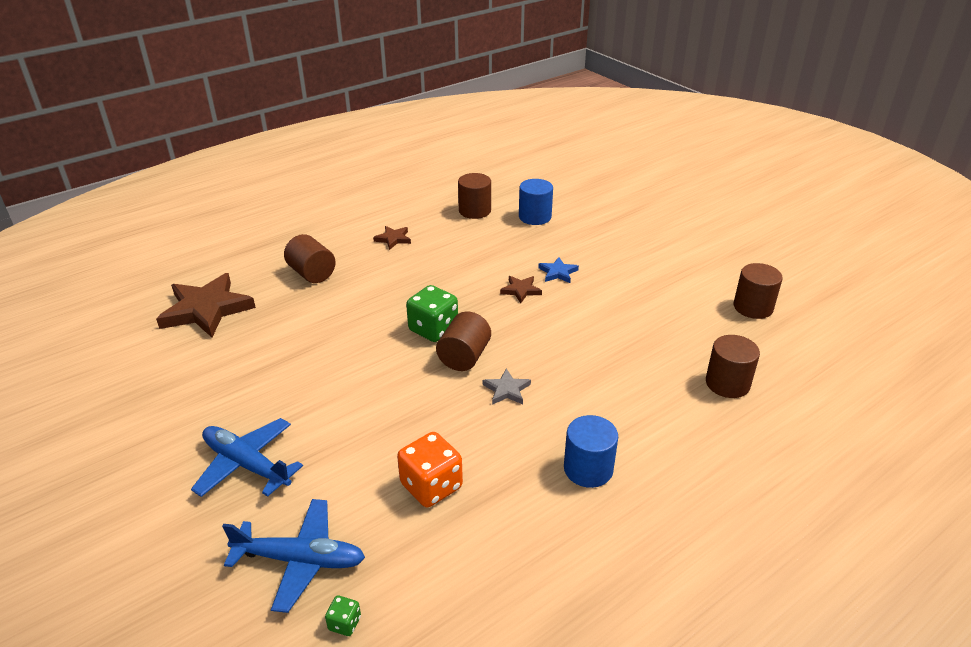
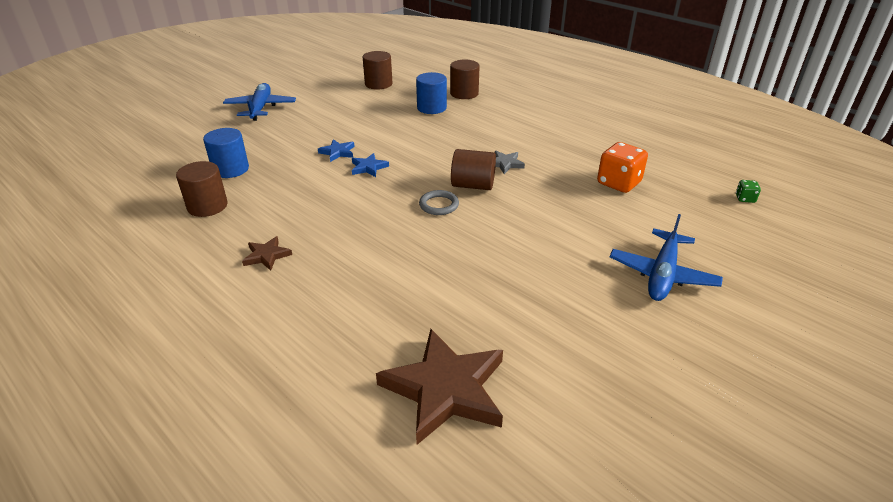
camera: 100 degrees left, 0 degrees up
(301, 560) = (721, 224): blue plane -> blue plane (261, 108)
(312, 273) = (348, 307): brown cylinder -> none
(433, 329) = (439, 205): green dice -> grey ring
(520, 290) = (368, 167): brown star -> blue star
(588, 469) = (565, 132): blue cylinder -> blue cylinder (431, 108)

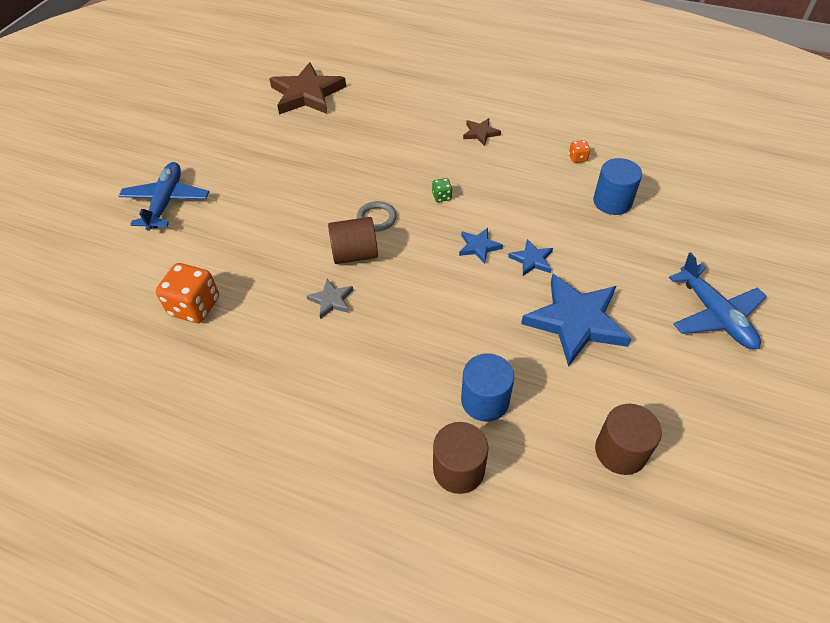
camera: 160 degrees right, 15 degrees up
(207, 206) = (577, 158): brown cylinder -> orange dice
(345, 122) = (576, 321): none -> blue star
(745, 198) = (52, 323): green dice -> green dice (442, 196)

